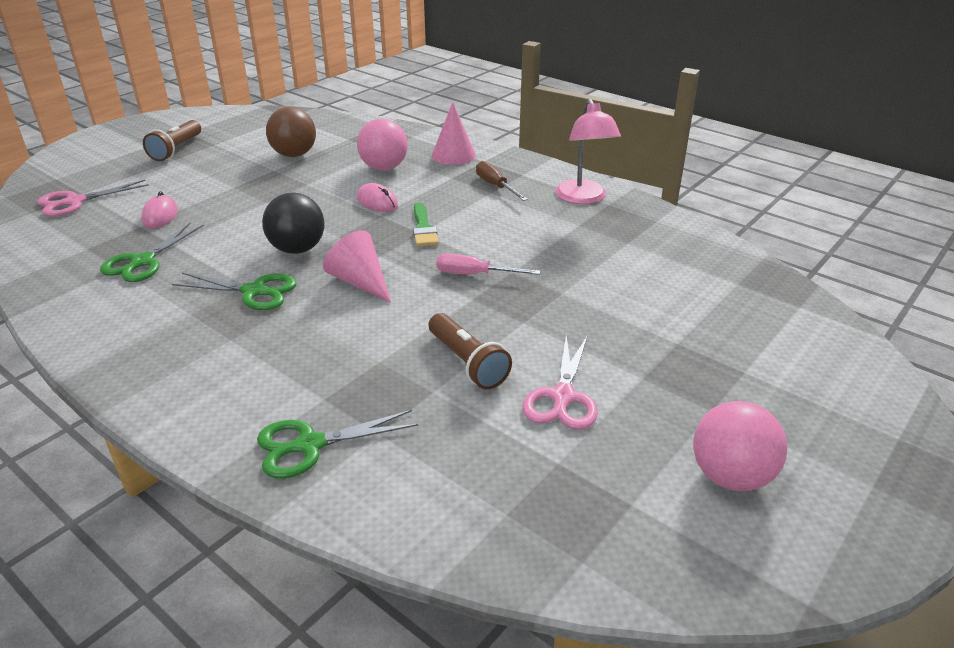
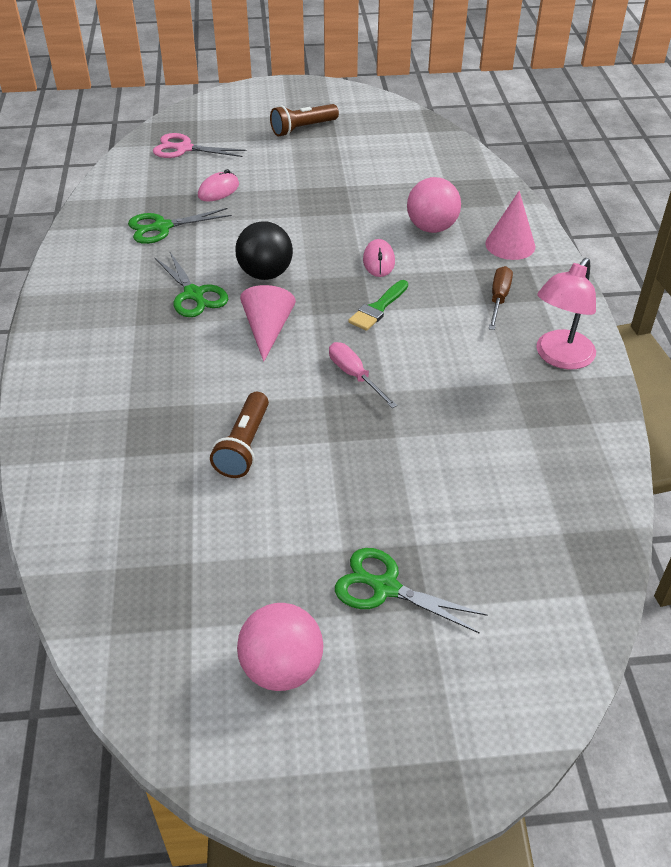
camera: 45 degrees right, 10 degrees up
(294, 155) = (380, 177): brown ball -> none
(310, 445) = (80, 435): green scissors -> green scissors (385, 588)
(563, 397) = (265, 519): pink scissors -> none

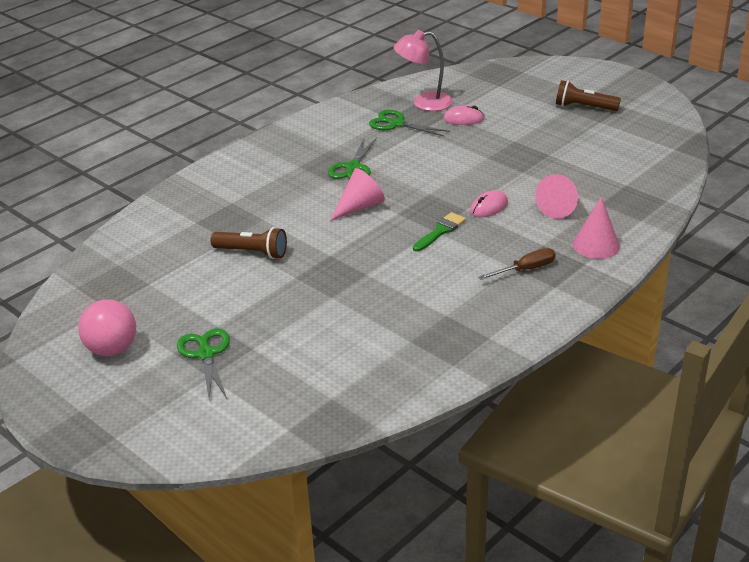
camera: 50 degrees right, 10 degrees down
(184, 149) = (485, 86): pink scissors -> none
(244, 446) = (252, 252): brown flashlight -> brown flashlight turned 135 degrees counterclockwise
(265, 274) = (409, 178): black ball -> none
(355, 376) = (364, 256): pink screwdriver -> none
(378, 308) = (440, 231): green brush -> green brush turned 135 degrees clockwise
(431, 228) = (560, 207): pink ball -> pink cone
(559, 357) = (501, 322): pink lamp -> pink lamp (424, 103)

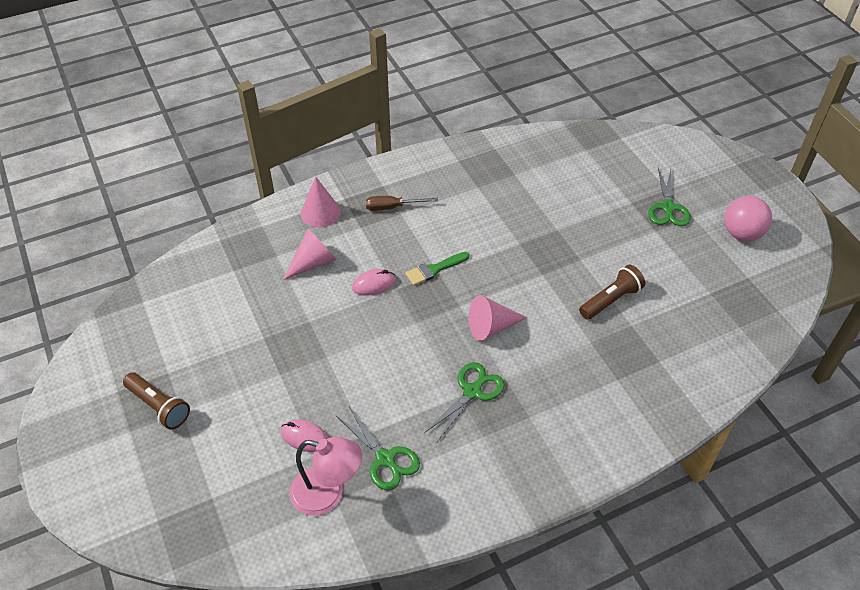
camera: 160 degrees left, 15 degrees up
(252, 252) = (611, 300): brown flashlight -> brown flashlight turned 105 degrees clockwise

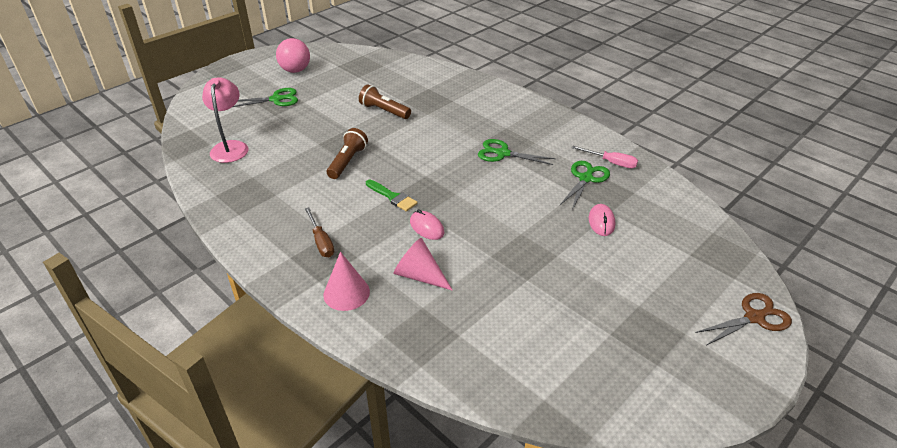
camera: 110 degrees left, 10 degrees down
(105, 503) = (754, 317): none -> brown scissors
(159, 406) = (647, 323): brown flashlight -> brown flashlight (347, 161)
(328, 494) = (634, 197): pink lamp -> pink lamp (230, 147)
(404, 505) = (611, 163): none -> pink screwdriver
(491, 327) = (438, 156): pink cone -> none

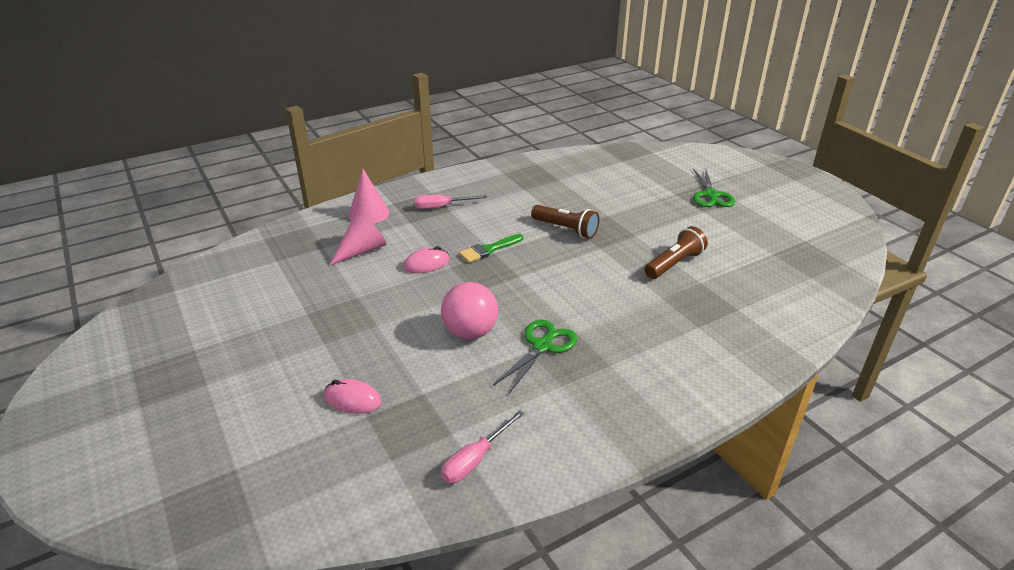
camera: 105 degrees right, 5 degrees down
(230, 147) = (614, 170): pink lamp -> none
(295, 70) = (787, 210): pink ball -> pink ball (470, 332)
(321, 242) = (441, 207): brown screwdriver -> pink screwdriver
(586, 178) = (449, 414): green scissors -> none
(754, 317) = (96, 483): brown scissors -> none

